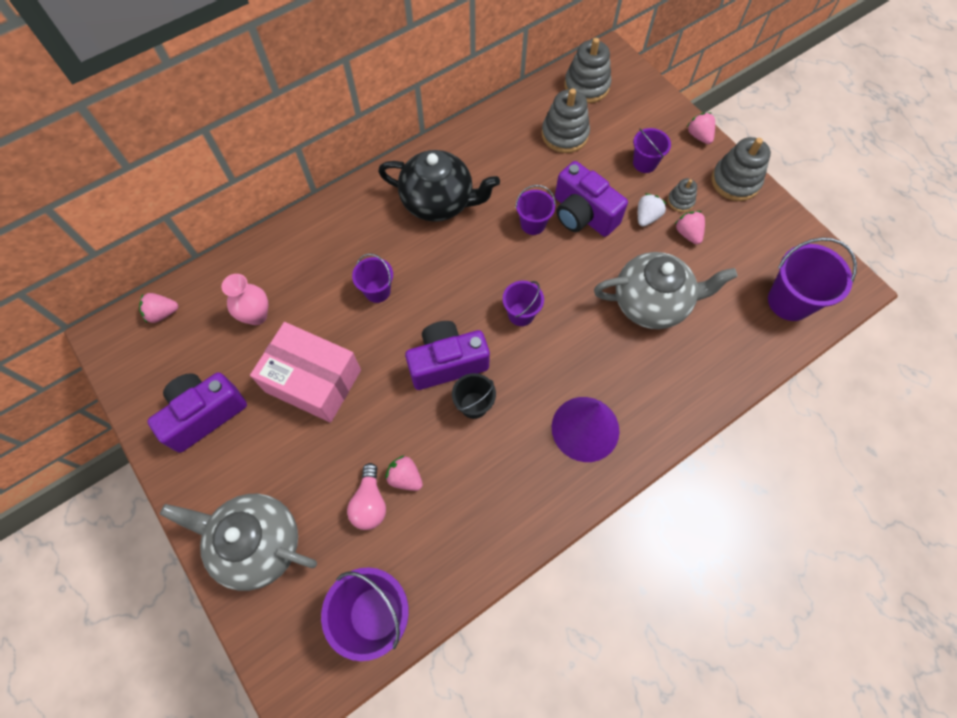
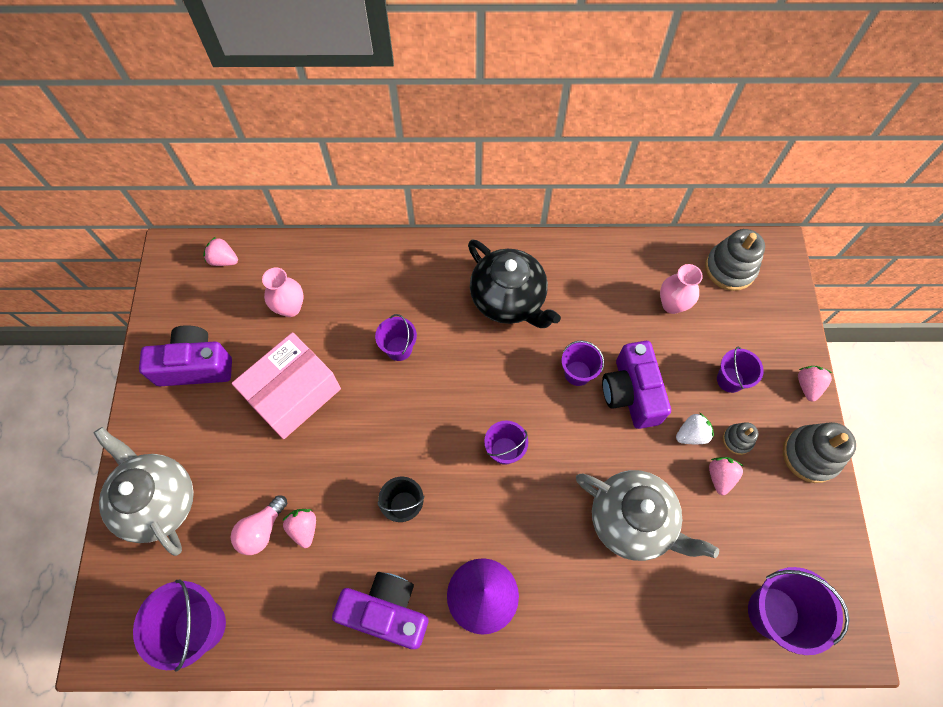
camera: 35 degrees right, 0 degrees up
(313, 381) = (293, 393): pink box -> pink box turned 75 degrees clockwise
(447, 363) = (409, 452): purple camera -> purple camera (387, 612)
(564, 134) = (672, 304): grey stacking toy -> pink vase

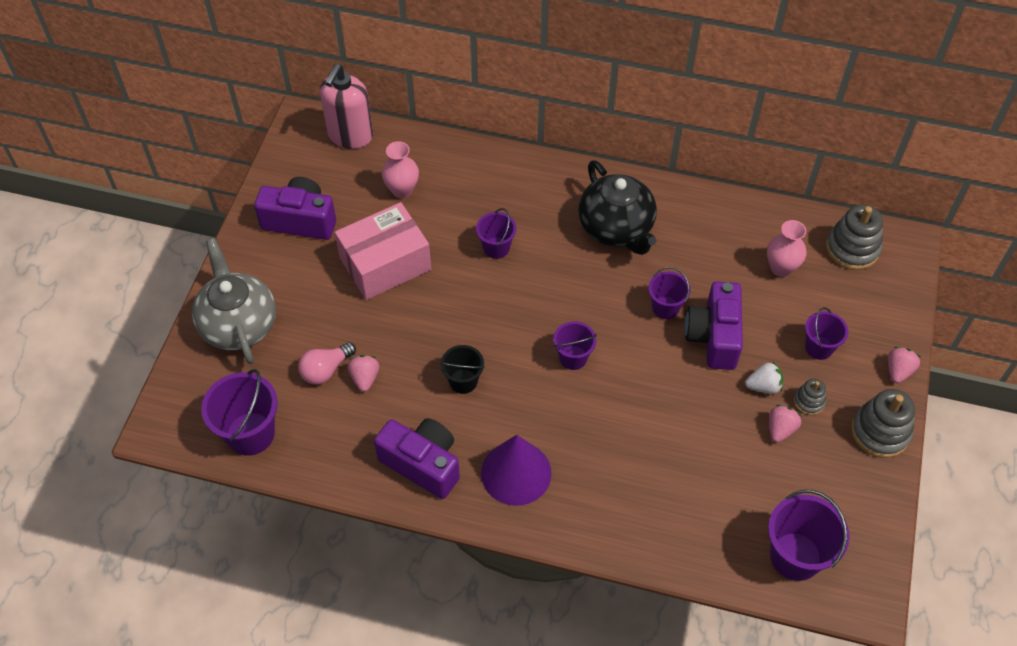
camera: 15 degrees right, 10 degrees down
(224, 260) = (350, 136): pink strawberry -> pink soap dispenser
(632, 521) = (680, 446): grey teapot -> none

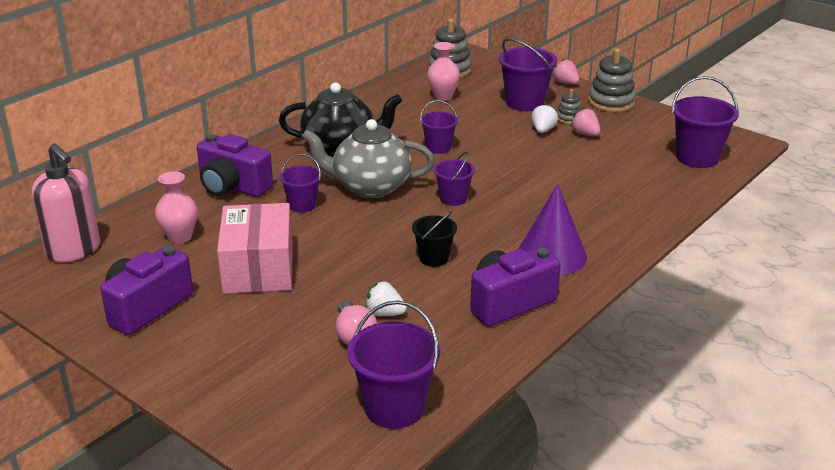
camera: 65 degrees left, 25 degrees down
(238, 324) = (241, 383): grey teapot -> grey teapot (370, 187)
(365, 378) = (384, 313): pink strawberry -> white strawberry
(714, 337) = (483, 136): purple camera -> purple camera (233, 187)
(819, 347) = (525, 103): purple bucket -> purple bucket, size x1.66

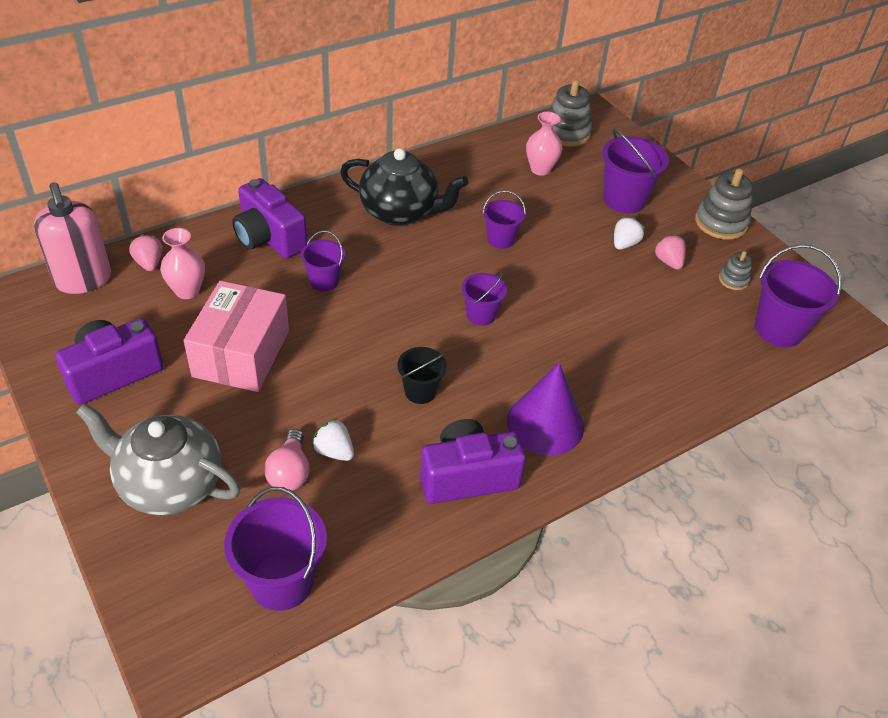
camera: 15 degrees right, 15 degrees up
(370, 187) = (404, 275): grey teapot -> grey teapot (169, 484)
(565, 83) = (683, 183): pink strawberry -> pink strawberry (149, 263)
(568, 118) = (661, 234): grey stacking toy -> grey stacking toy (733, 280)

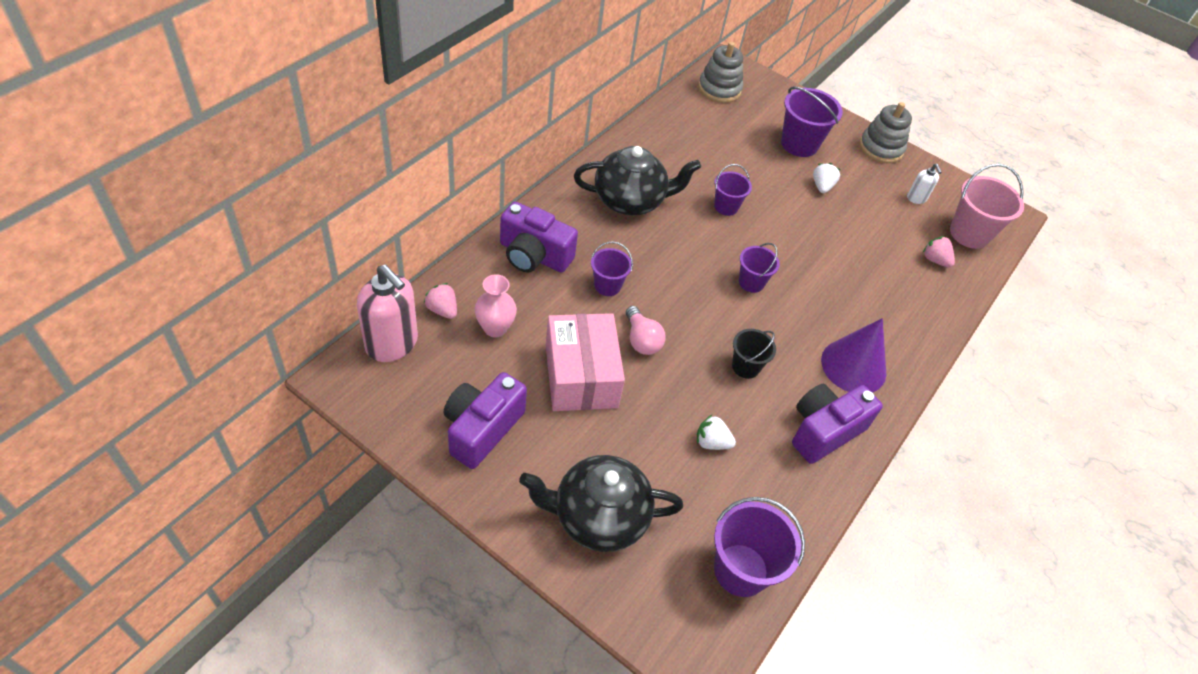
camera: 25 degrees left, 5 degrees up
(169, 484) = (598, 517): grey teapot -> black teapot
(290, 472) = (688, 473): pink light bulb -> pink light bulb (641, 340)
(540, 169) = (719, 130): pink vase -> none
(668, 262) = (862, 194): pink strawberry -> pink strawberry (935, 260)
(733, 280) = (916, 198): grey stacking toy -> white soap dispenser
(779, 329) = (969, 234): purple bucket -> pink bucket

